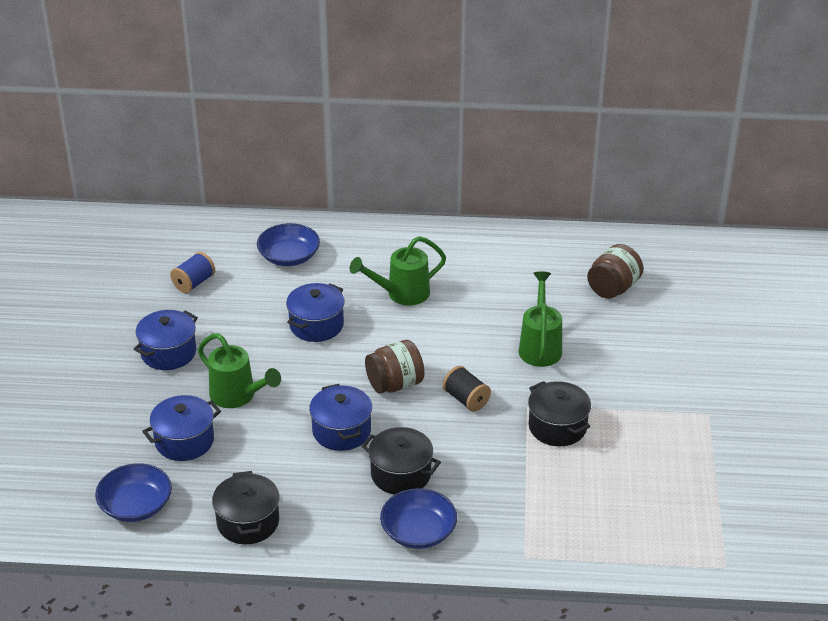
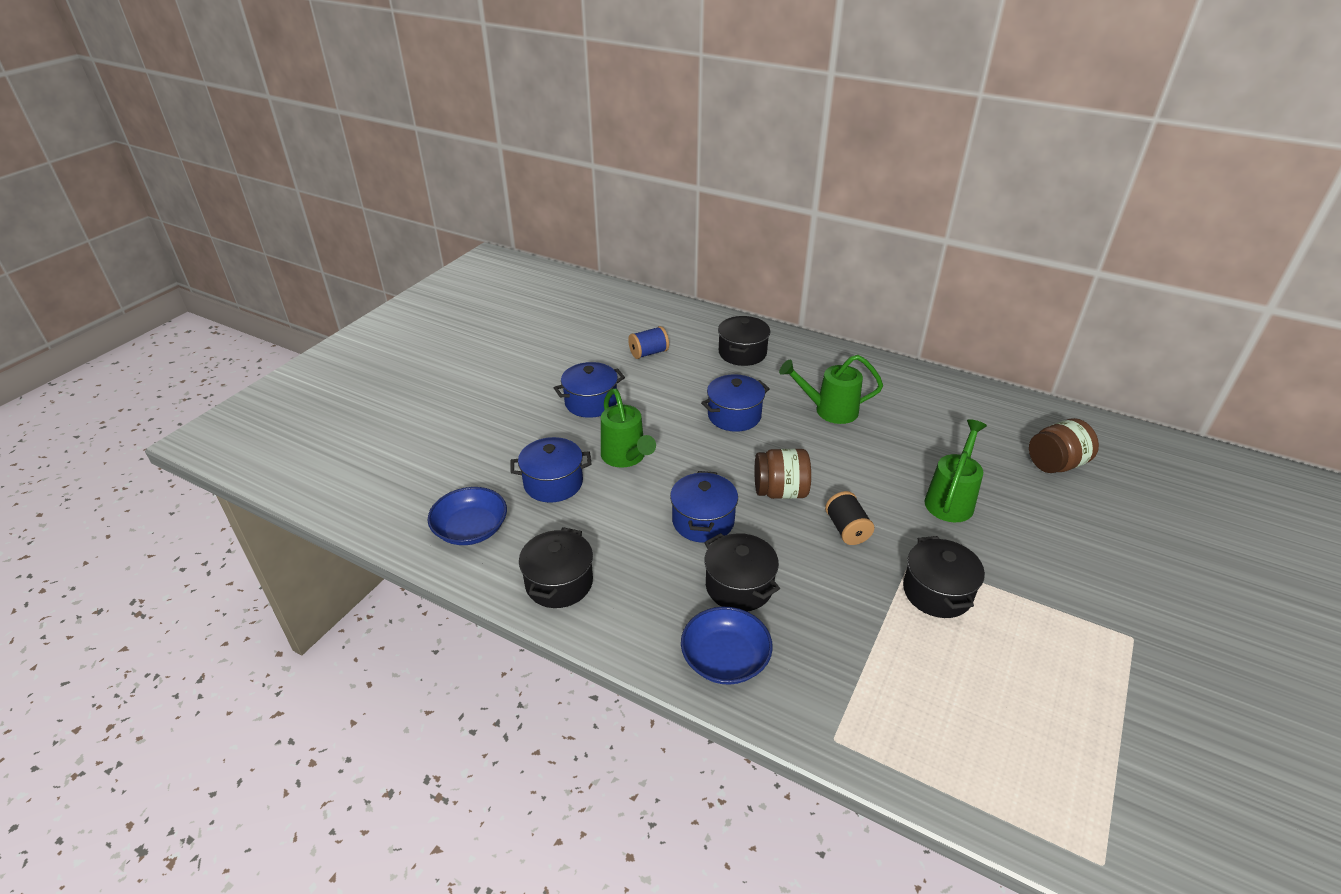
camera: 25 degrees right, 0 degrees up
(289, 256) = (742, 353): blue bowl -> black pot

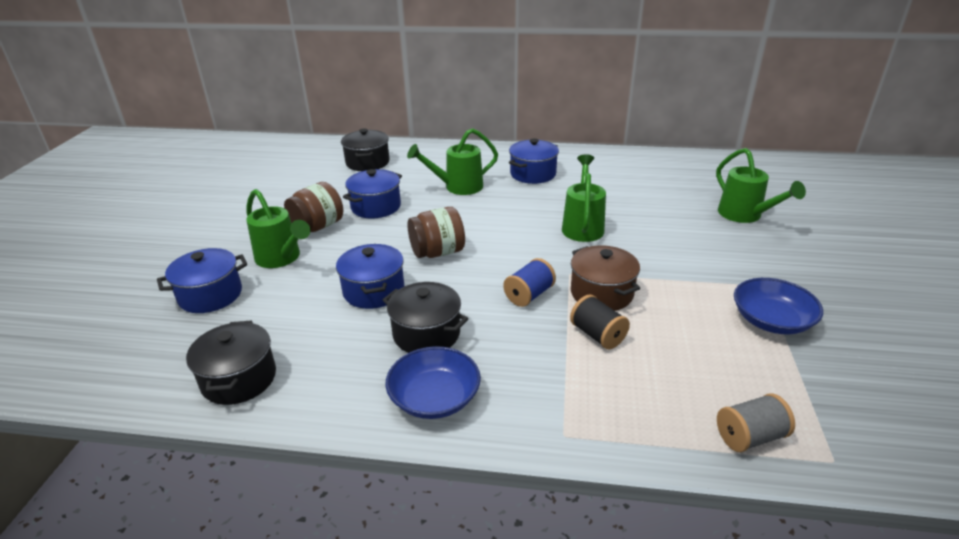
camera: 20 degrees left, 5 degrees down
(471, 529) = (125, 356): blue bowl -> blue bowl (771, 320)
(591, 402) = (233, 224): blue pot -> blue pot (533, 174)
(648, 353) = (280, 177): blue spool -> blue spool (529, 295)
(847, 529) = (507, 266): black spool -> black spool (597, 335)
(937, 592) = (601, 293): black pot -> brown pot
(1024, 807) = (750, 437): none -> grey spool
(1055, 464) = (649, 186): brown jar -> brown jar (317, 227)
(1158, 536) = (744, 215): none -> green watering can

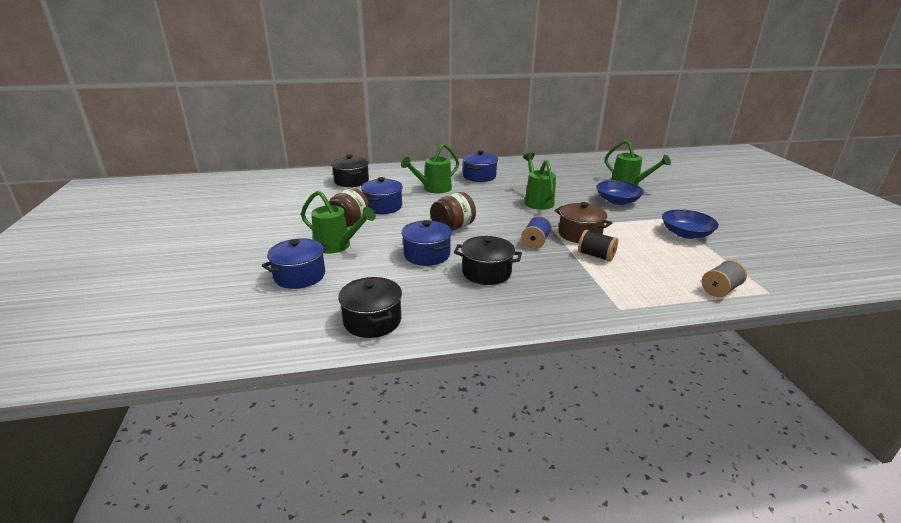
camera: 20 degrees left, 5 degrees down
(434, 398) = (523, 305): blue bowl -> blue bowl (617, 201)

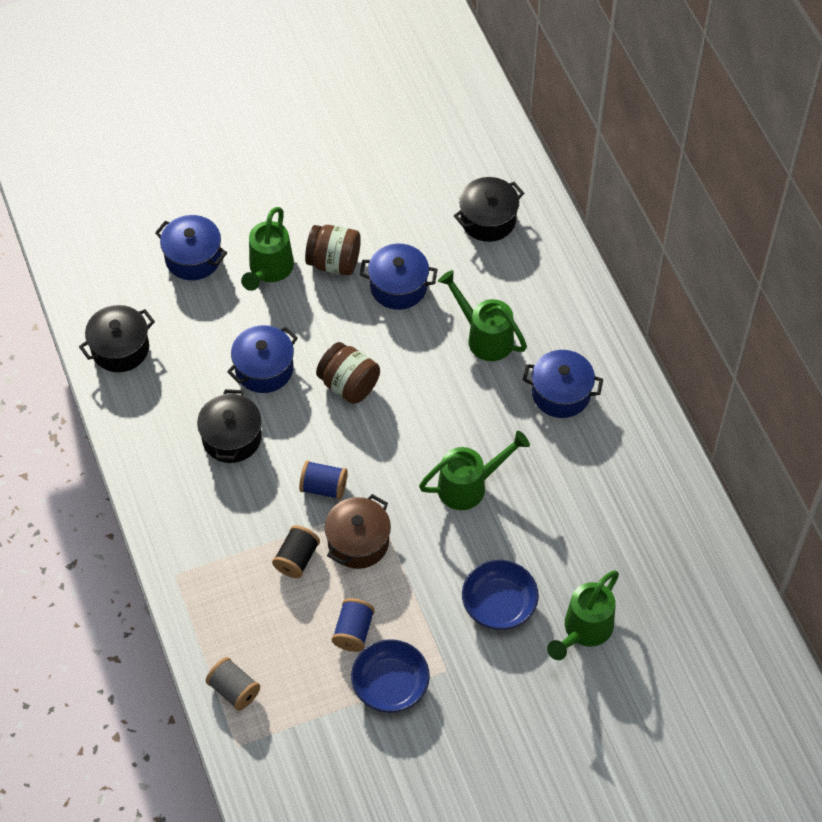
camera: 80 degrees right, 30 degrees up
(650, 241) = (353, 631): none -> blue spool

